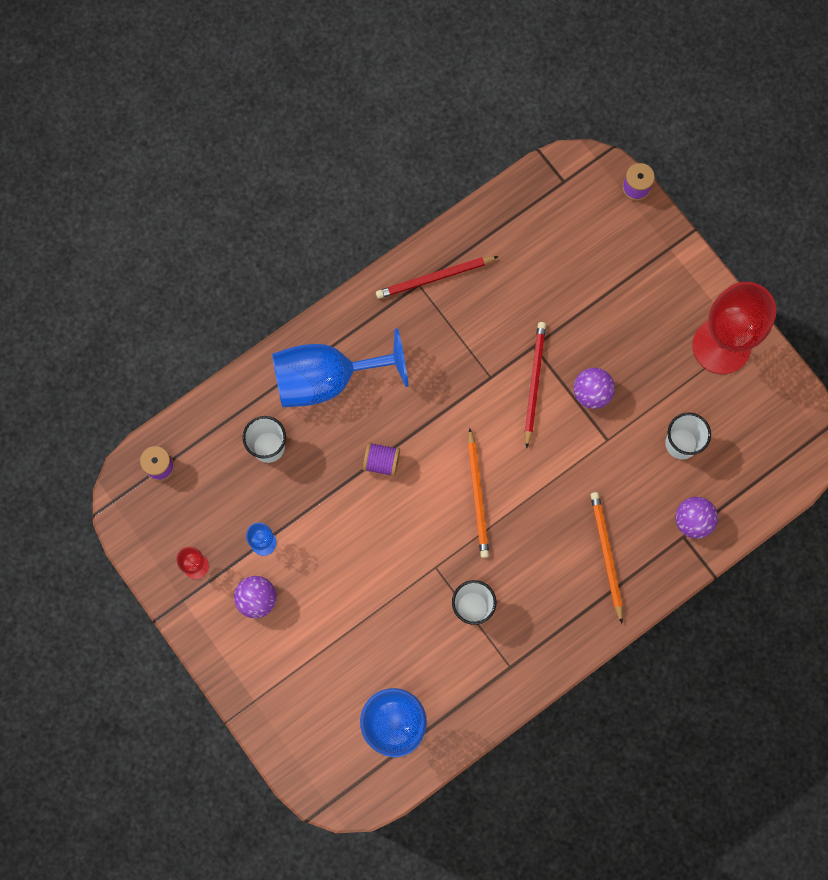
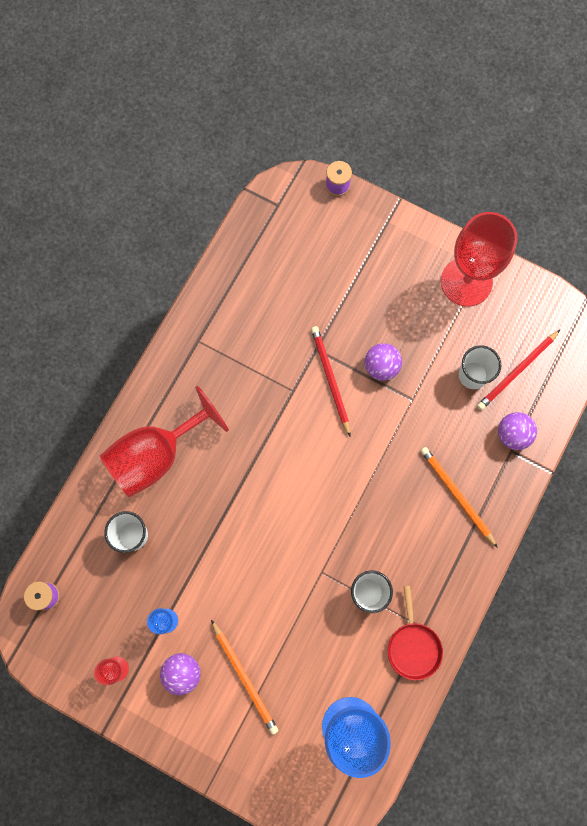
camera: 25 degrees left, 0 degrees up
(327, 379) = (156, 454): blue goblet -> red goblet
(381, 462) = (235, 504): purple spool -> none
(435, 278) = (208, 329): red pencil -> red pencil (517, 371)
(477, 495) = (328, 495): orange pencil -> orange pencil (244, 677)
(492, 679) = (413, 646): none -> red pan

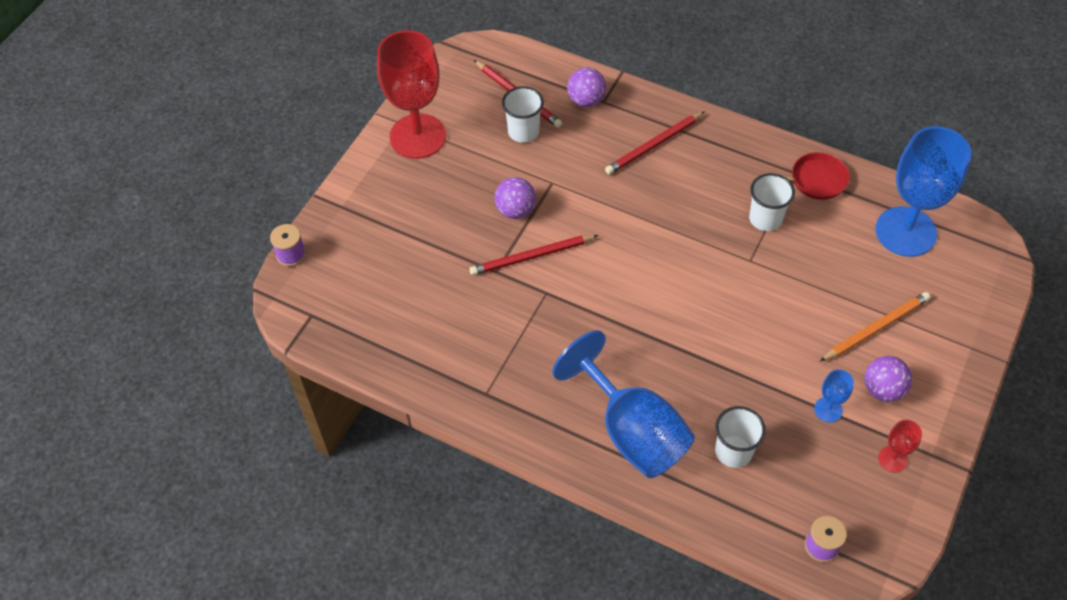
camera: 90 degrees left, 20 degrees down
(156, 454) = (632, 431): red goblet -> blue goblet
(457, 496) = (654, 145): orange pencil -> red pencil

